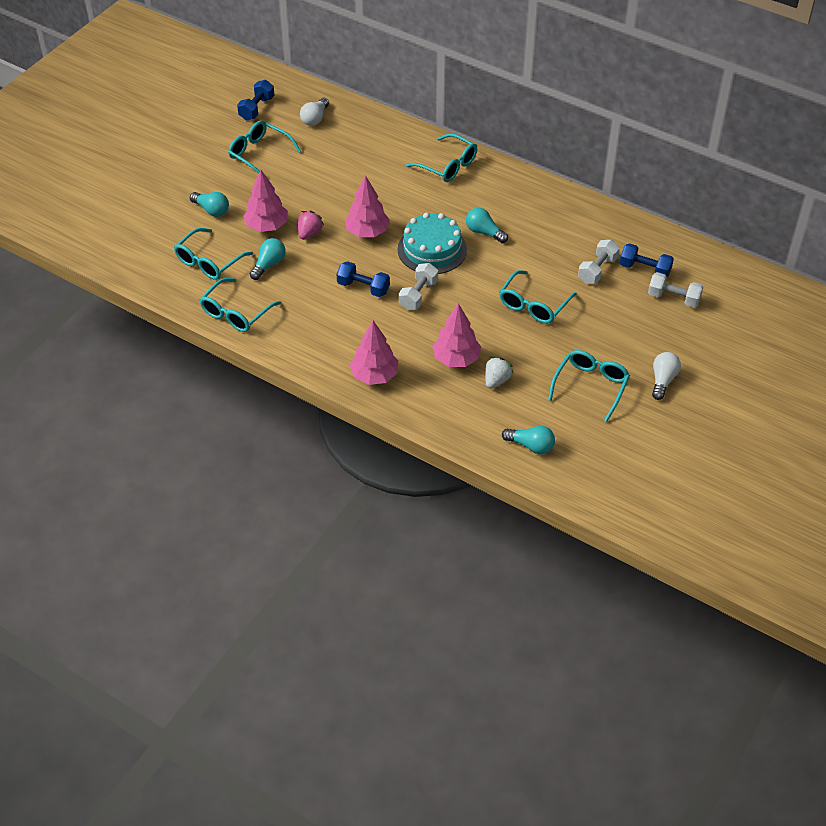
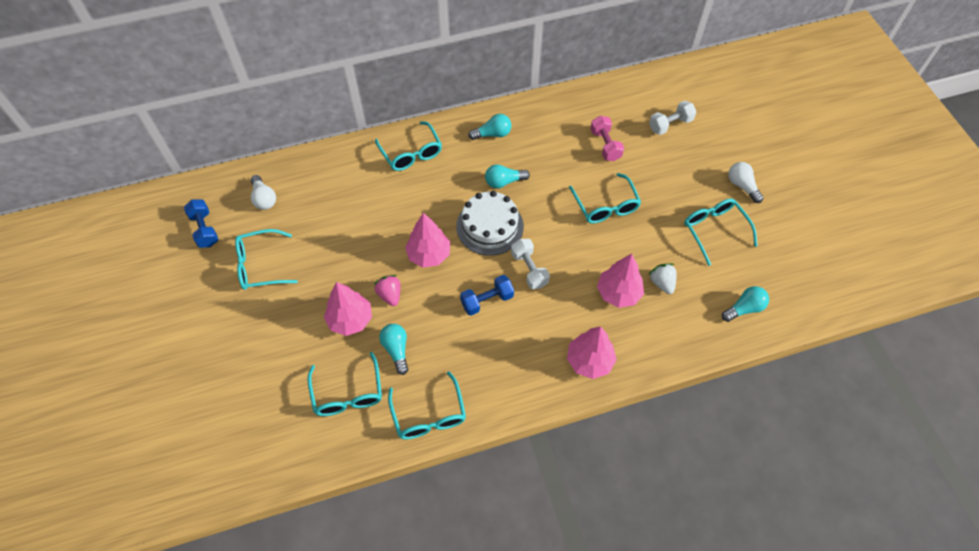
camera: 50 degrees left, 10 degrees up
(211, 210) = (288, 348): turquoise light bulb -> turquoise light bulb (492, 134)
(432, 249) = (490, 226): turquoise cake -> white cake
(447, 165) = (411, 153): turquoise glasses -> turquoise glasses turned 75 degrees clockwise
(597, 270) = (605, 145): white dumbbell -> pink dumbbell
(644, 269) = (629, 120): blue dumbbell -> none

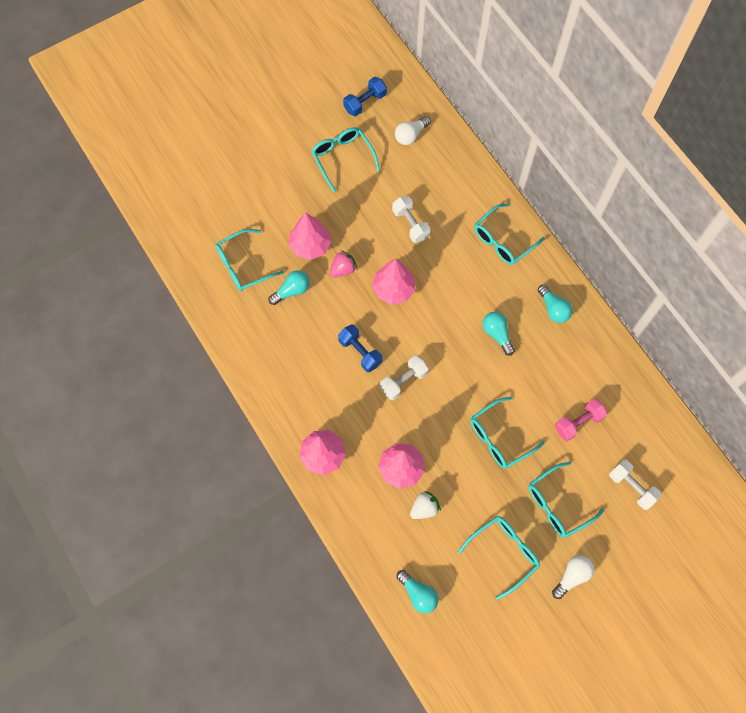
camera: 75 degrees right, 10 degrees up
(363, 223) = (410, 224): none -> white dumbbell
(429, 415) = (240, 333): turquoise glasses -> turquoise glasses (557, 504)
(490, 226) = (441, 334): white cake -> none

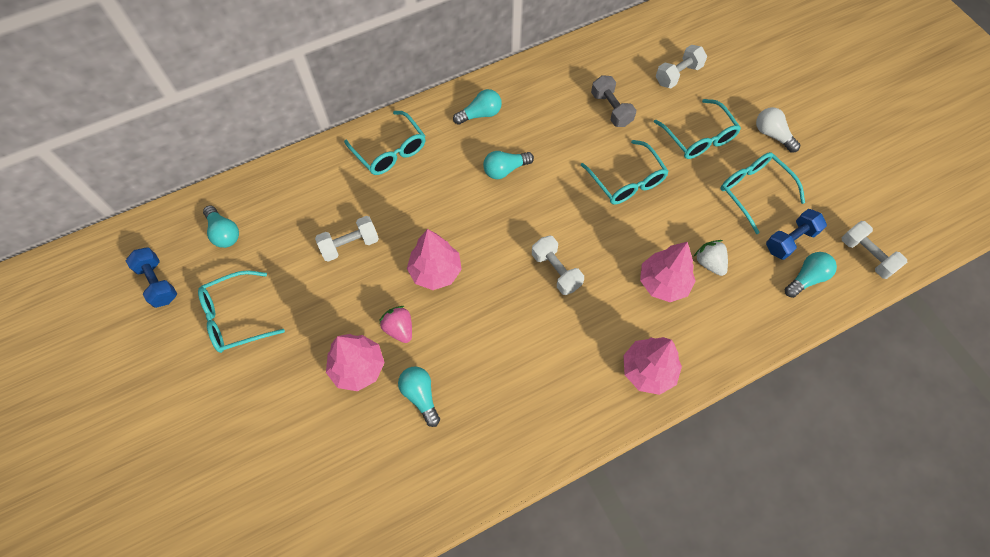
camera: 85 degrees left, 5 degrees down
(243, 265) = (372, 461): turquoise glasses -> none
(360, 352) = (515, 317): blue dumbbell -> blue dumbbell (790, 240)
(411, 135) = (224, 233): white light bulb -> turquoise light bulb
(447, 653) = (866, 256): none -> white dumbbell
(578, 423) = (611, 109): pink dumbbell -> grey dumbbell

